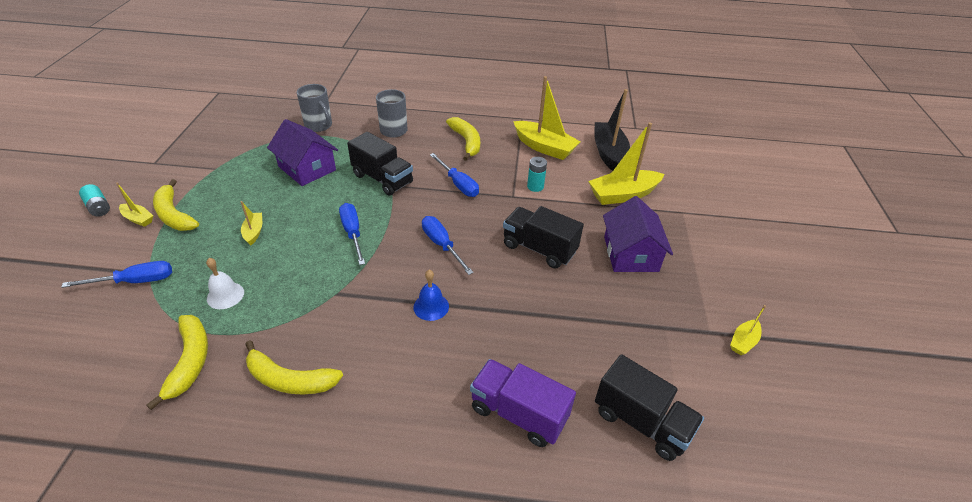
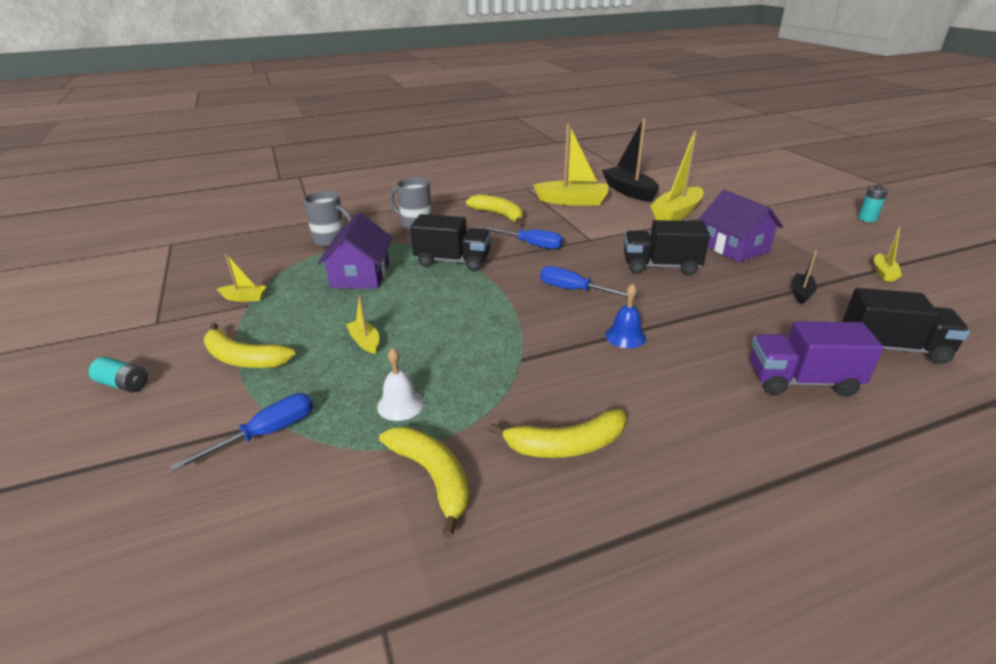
camera: 25 degrees left, 10 degrees down
(138, 219) = (197, 377): yellow boat -> yellow boat (245, 298)
(307, 168) = (360, 275): purple house -> purple house turned 75 degrees clockwise
(352, 233) = (476, 309): blue screwdriver -> none
(535, 187) = (600, 228): turquoise battery -> turquoise battery (867, 219)
(630, 329) = (801, 293): none -> black boat

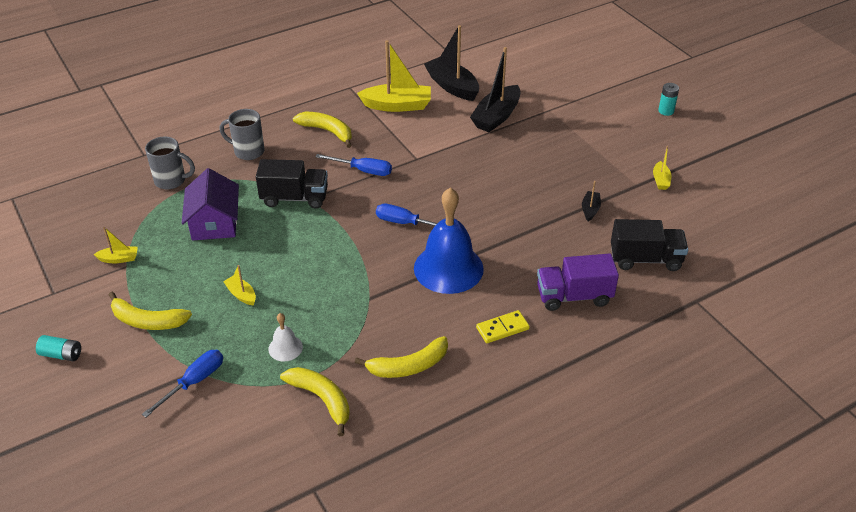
camera: 10 degrees left, 10 degrees up
(625, 336) = (448, 268): blue bell -> blue bell, size x2.20
(661, 266) = (479, 188): black truck -> none
(676, 213) = (496, 117): yellow boat -> black boat
(703, 410) = (502, 328): none -> yellow domino
(734, 247) = (543, 159): purple house -> none

